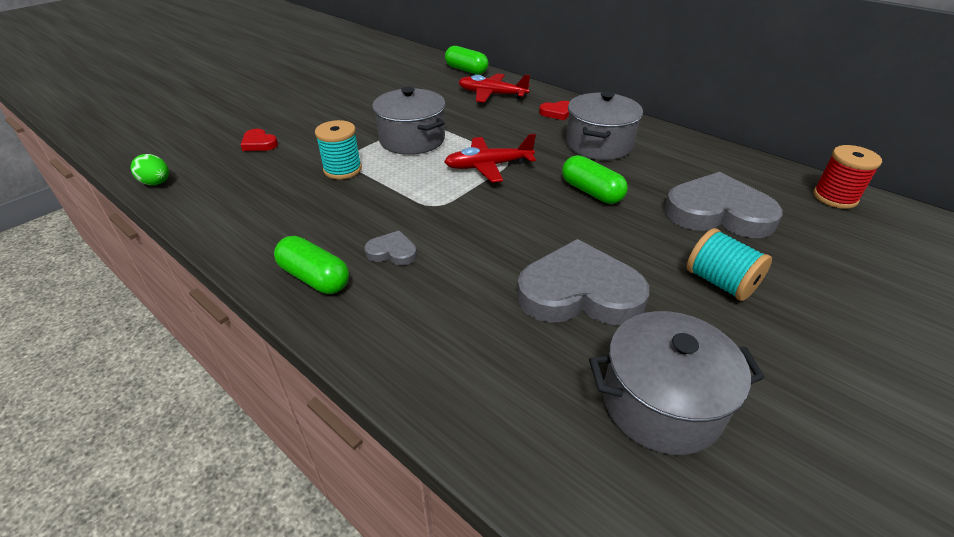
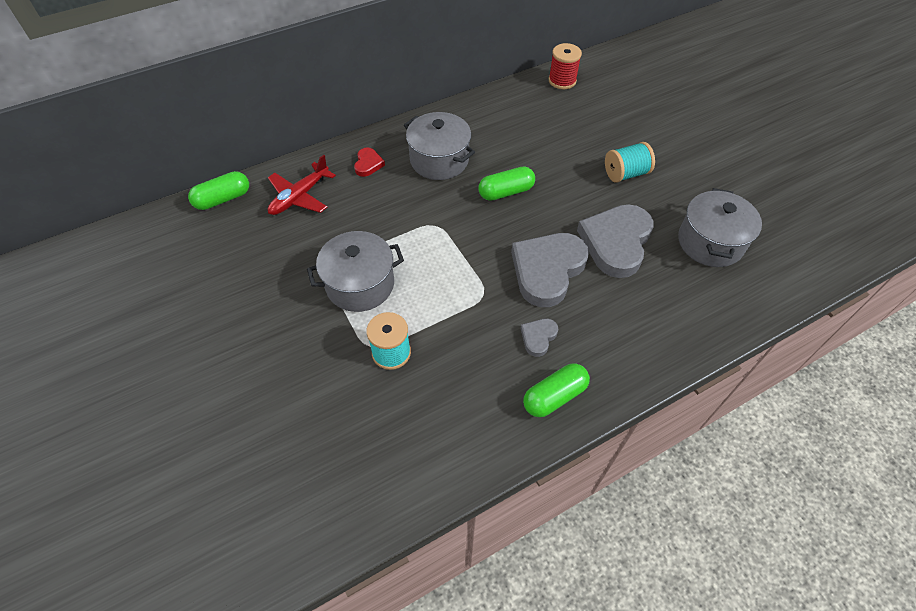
camera: 70 degrees left, 15 degrees up
(156, 183) = (333, 540): green egg -> none
(259, 143) = (291, 427): red heart -> none
(488, 166) = (439, 242): red plane -> none
(718, 213) = (557, 140): grey heart -> grey heart (547, 270)

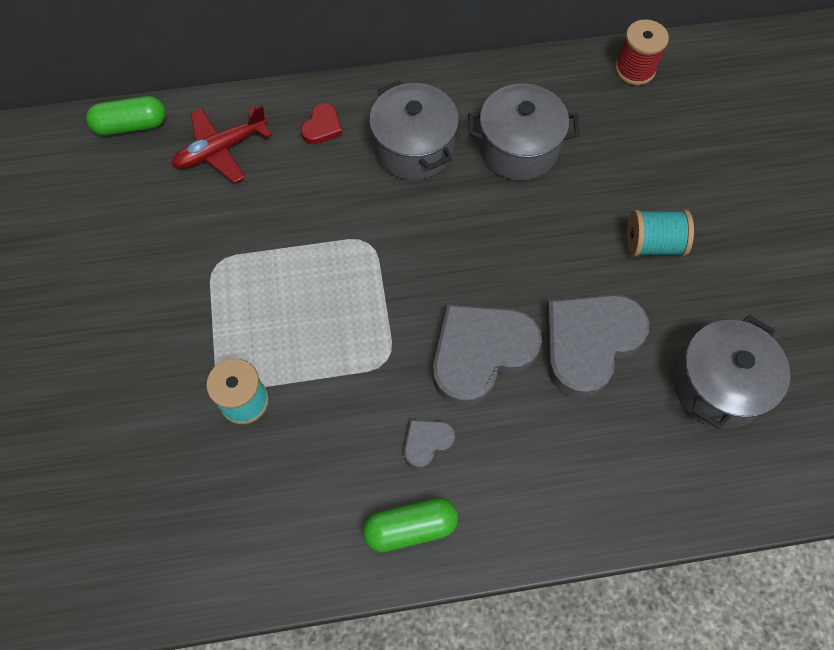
camera: 20 degrees right, 10 degrees up
(360, 284) = (245, 297): grey pot -> grey pot (518, 148)
(506, 192) = (479, 222): green capsule -> none

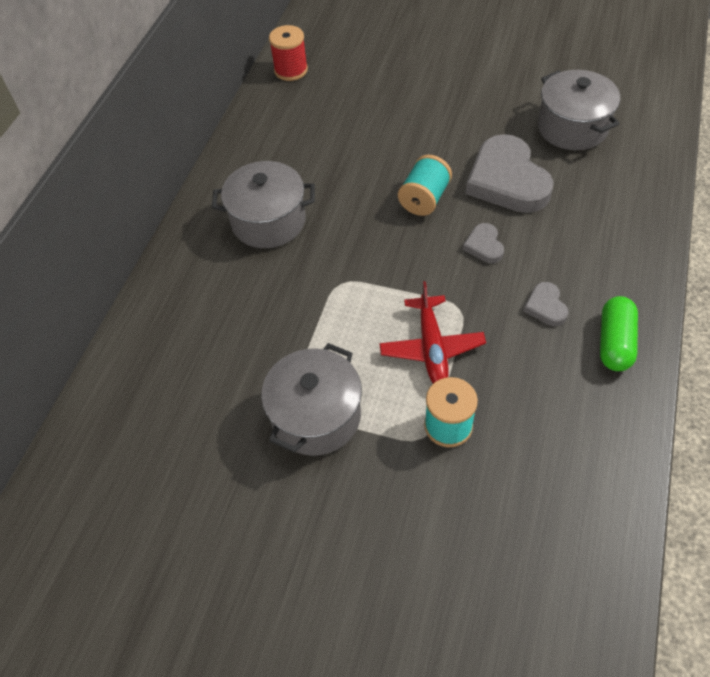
camera: 60 degrees left, 10 degrees down
(131, 125) = (84, 431): green capsule -> none
(221, 150) = (170, 362): red plane -> red plane (432, 348)
(322, 127) = (201, 276): red heart -> none
(480, 354) = (484, 246): grey heart -> grey heart, size x0.45
(518, 148) = (314, 158): grey pot -> grey pot (316, 416)
(653, 244) = (444, 117): turquoise spool -> turquoise spool (424, 199)

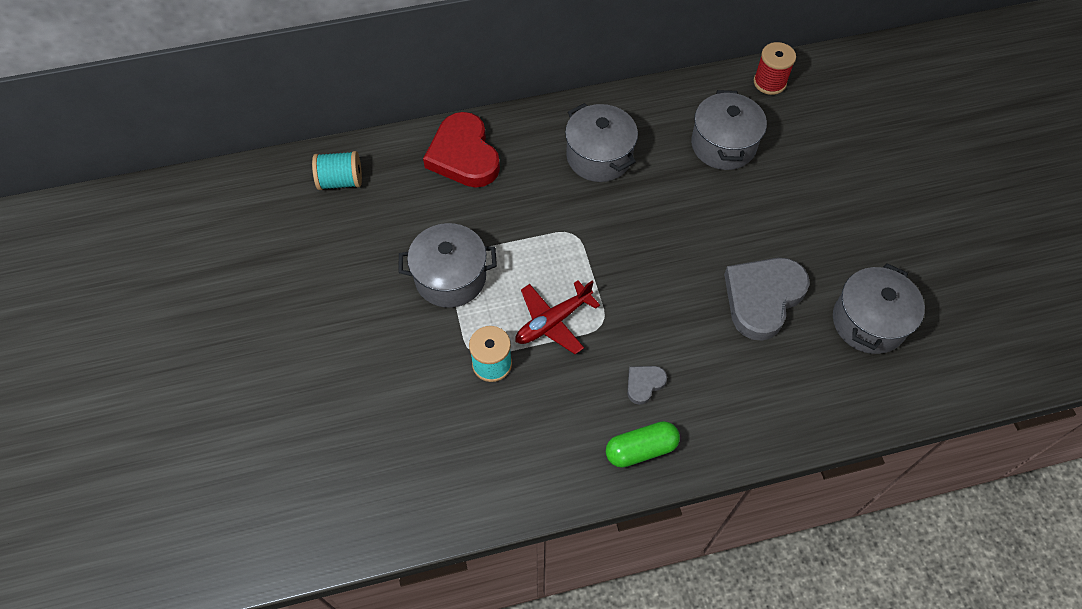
camera: 55 degrees right, 5 degrees up
(171, 332) = (464, 155): none -> red heart
(330, 129) = (723, 145): none -> grey pot
(424, 199) = (696, 247): turquoise spool -> turquoise spool (341, 181)
(484, 246) = (677, 313): grey heart -> none

